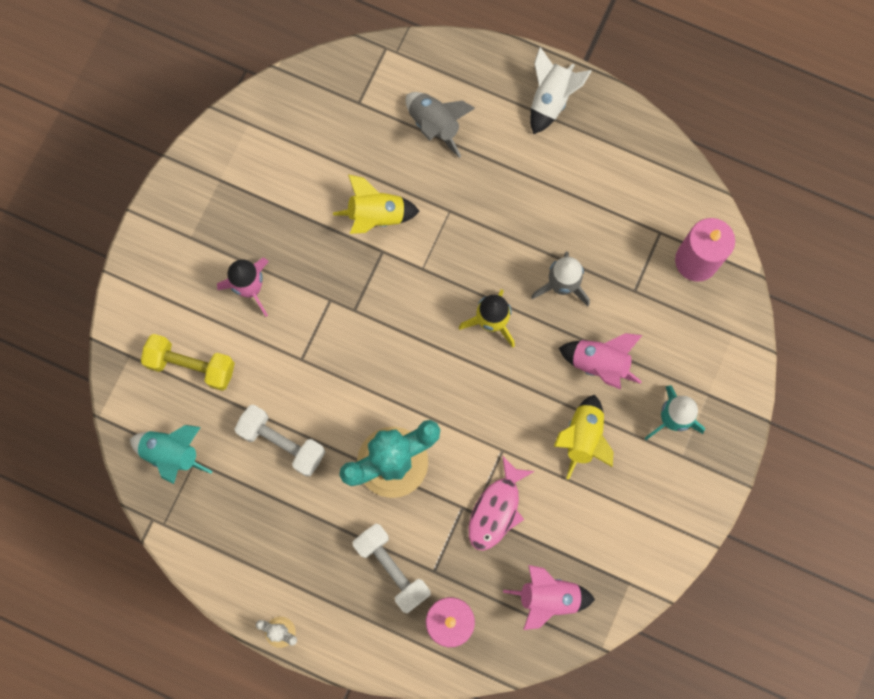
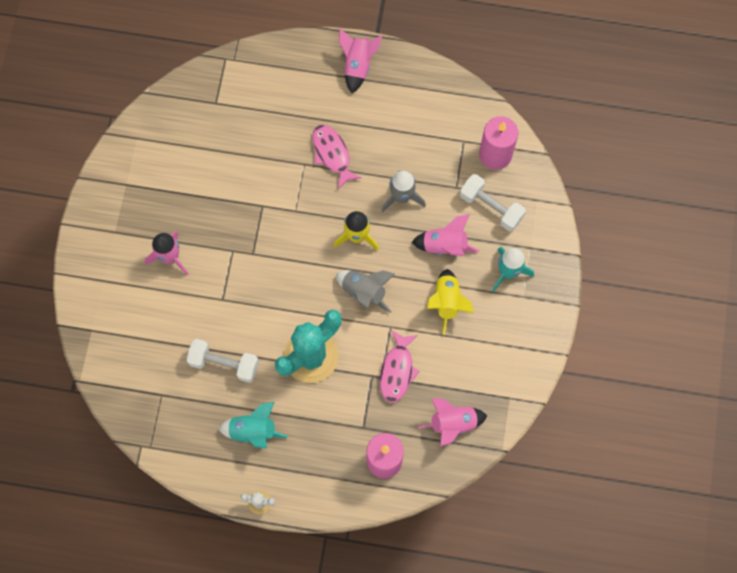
camera: 15 degrees left, 5 degrees down
(172, 453) = (143, 393): turquoise rocket -> turquoise rocket (253, 431)
(191, 365) = (140, 325): yellow dumbbell -> none
(376, 216) = (251, 181): yellow rocket -> none
(392, 569) = (331, 434): white dumbbell -> white dumbbell (491, 207)
(435, 125) = (277, 105): grey rocket -> grey rocket (364, 292)
(488, 207) = (332, 154): none -> pink fish
(551, 99) = (357, 66): white rocket -> pink rocket

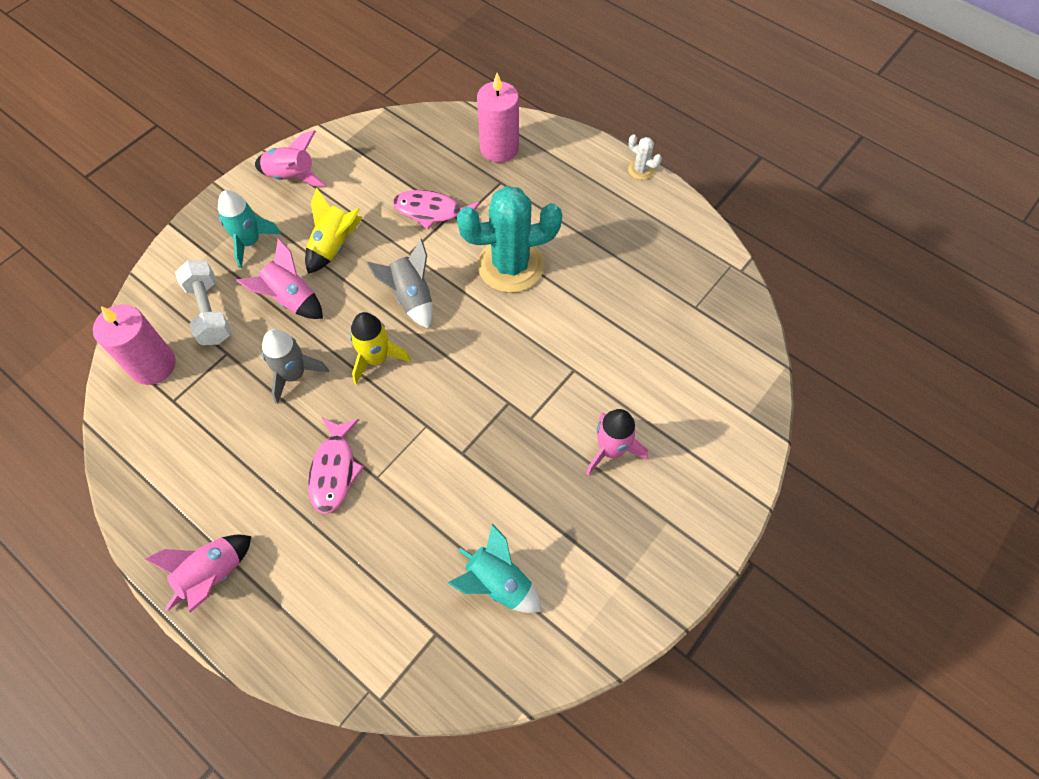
camera: 150 degrees left, 10 degrees down
(224, 364) = (609, 303): white dumbbell -> none
(253, 431) = (612, 229): turquoise rocket -> turquoise rocket (497, 583)
(397, 371) = (432, 211): pink fish -> pink fish turned 120 degrees counterclockwise
(452, 424) = (413, 146): pink rocket -> pink rocket (292, 176)

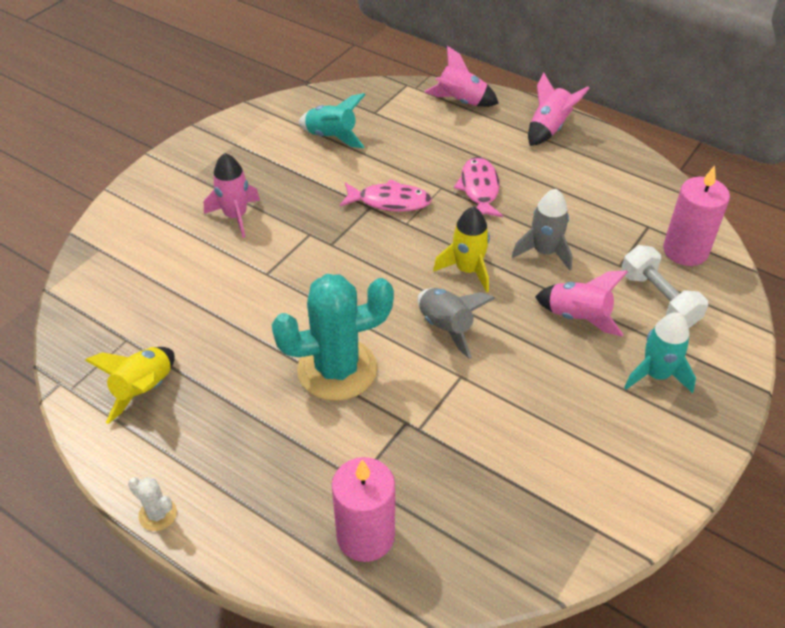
camera: 175 degrees right, 15 degrees down
(292, 176) = (647, 466): pink rocket -> pink rocket (460, 102)
(334, 246) = (553, 377): yellow rocket -> yellow rocket (144, 390)
(432, 211) = (444, 430): pink fish -> pink fish (390, 202)

